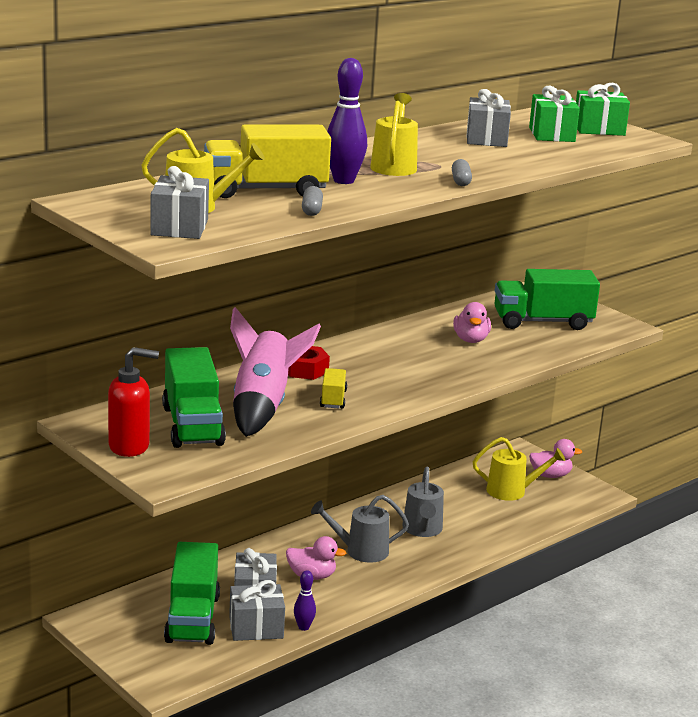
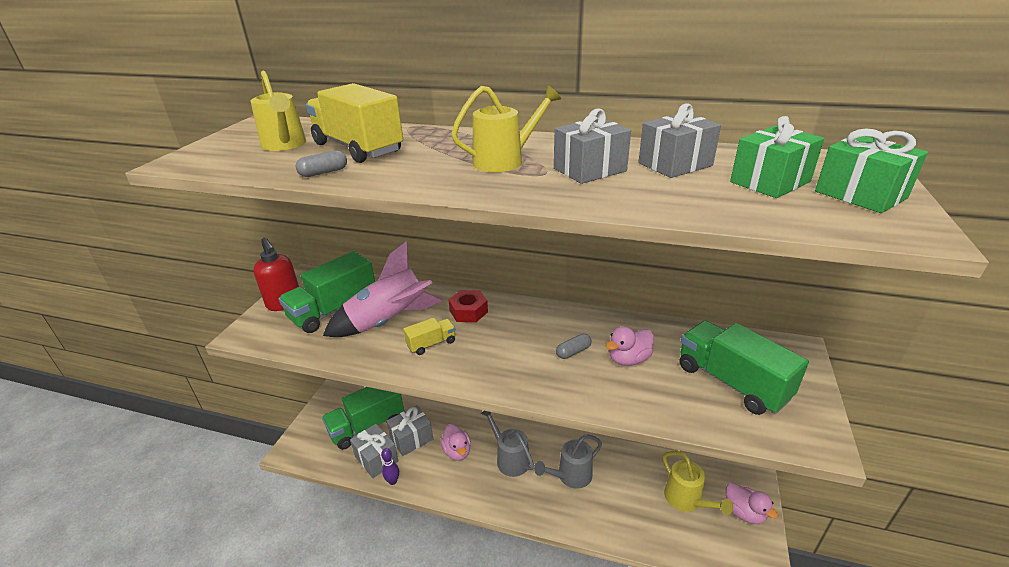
camera: 60 degrees right, 10 degrees up
(179, 227) = (226, 154): grey gift -> grey gift (589, 170)
(343, 181) = (427, 159): purple bowling pin -> none
(461, 181) = (509, 193): grey capsule -> grey capsule (573, 352)

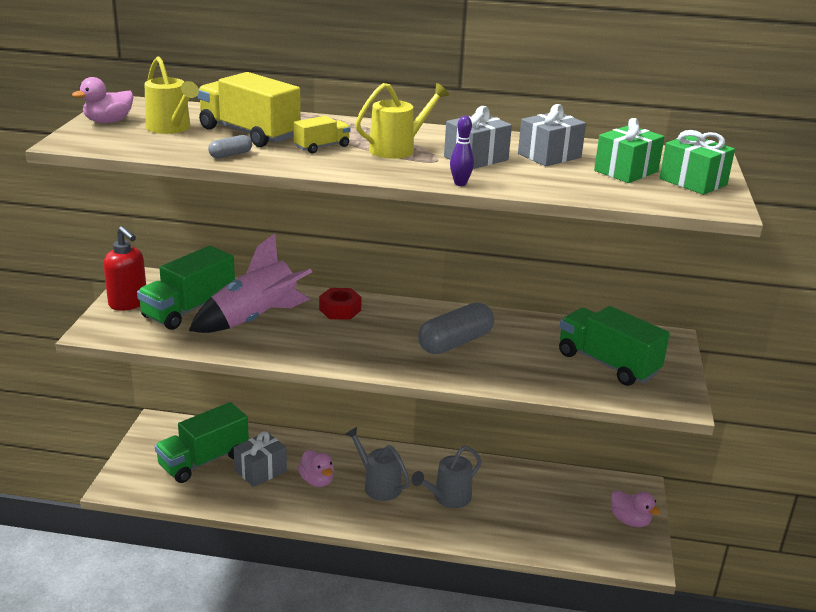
camera: 10 degrees left, 5 degrees down
(376, 459) = (223, 490): grey gift -> none
(393, 481) = (247, 510): purple bowling pin -> purple bowling pin (460, 183)
(431, 344) = (308, 338): yellow truck -> yellow truck (322, 147)
(573, 352) = (455, 343): grey capsule -> grey capsule, size x2.20
(628, 359) = (510, 348): pink duck -> pink duck (108, 121)
(687, 500) = (572, 513): yellow watering can -> none

